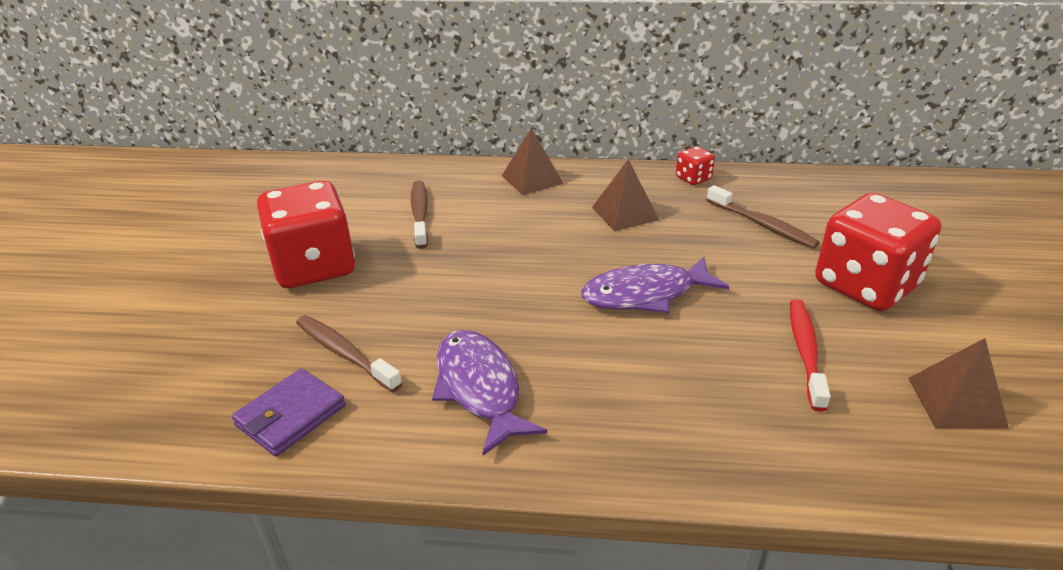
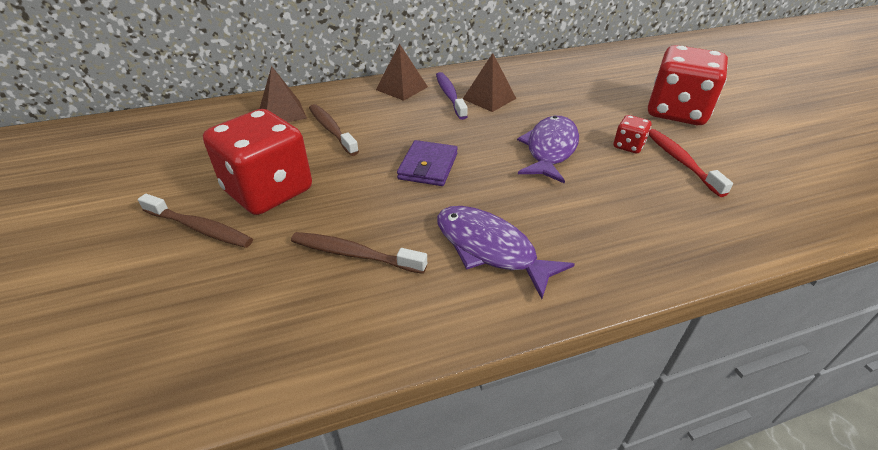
camera: 25 degrees left, 5 degrees up
(291, 415) = (346, 322): purple wallet -> purple wallet (428, 166)
(580, 200) = (450, 95): none -> purple toothbrush
(645, 294) = (550, 149): purple fish -> purple fish turned 150 degrees clockwise
(693, 178) = (515, 67): red dice -> red dice (628, 146)
(762, 225) = (584, 88): brown toothbrush -> brown toothbrush (200, 228)
(956, 402) = (787, 169): brown pyramid -> brown pyramid (283, 113)

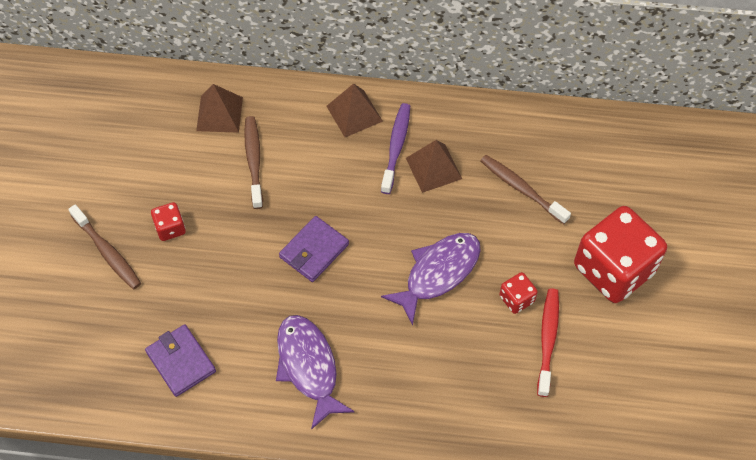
camera: 25 degrees right, 20 degrees up
(268, 191) = (170, 228): red dice -> red dice, size x0.43
(337, 295) = (181, 362): none -> purple wallet
(354, 254) = (207, 328): brown toothbrush -> brown toothbrush (521, 189)

